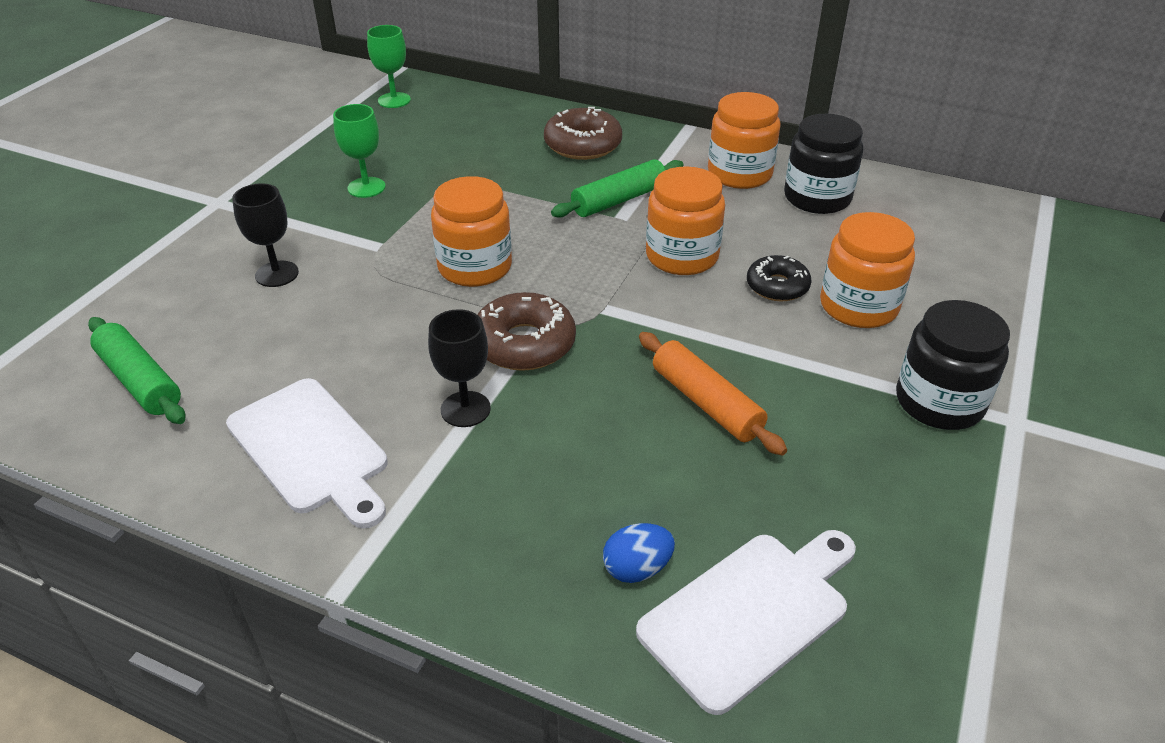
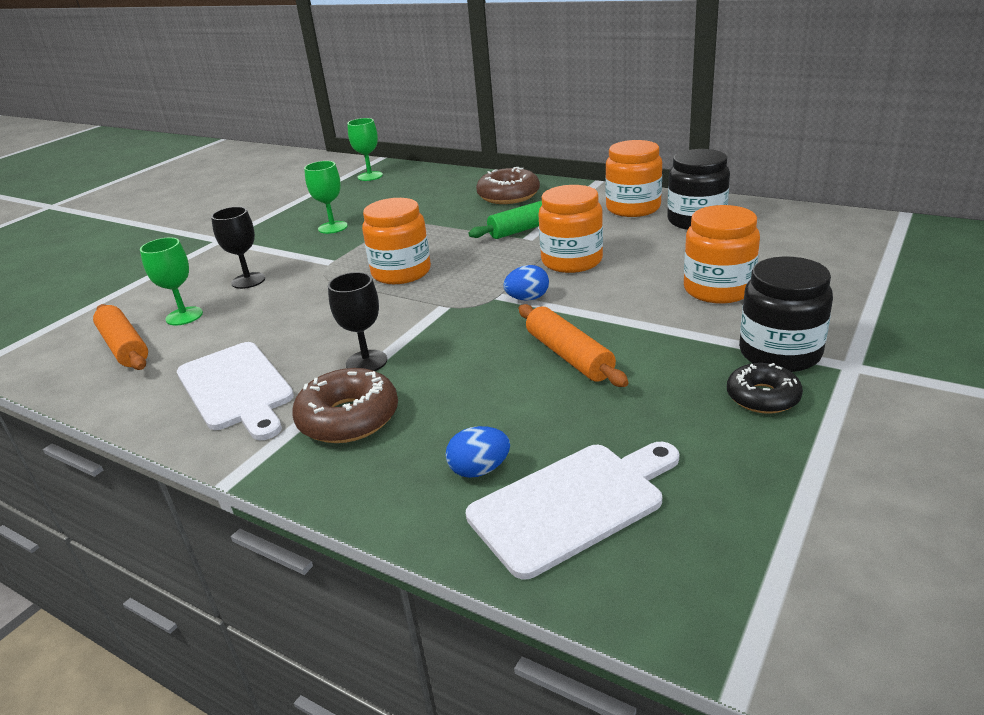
camera: 10 degrees right, 10 degrees down
(140, 381) = (124, 347): green rolling pin -> orange rolling pin
(206, 331) = (184, 316): none -> green goblet
(524, 344) = (426, 319): brown donut -> brown donut (348, 418)
(640, 314) = (527, 299): none -> blue egg
(777, 286) = (649, 278): black donut -> black donut (762, 397)

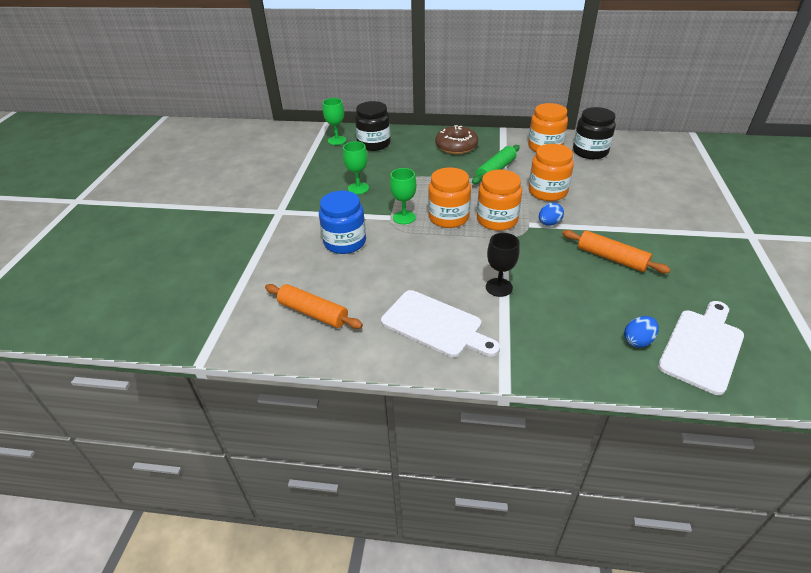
camera: 25 degrees left, 10 degrees up
(184, 316) = (330, 279): green goblet -> green goblet (404, 217)
(248, 280) = (345, 242): black goblet -> blue jar
(348, 418) = (530, 327): brown donut -> none
(718, 289) = (646, 199): orange jar -> orange jar (497, 220)
(762, 397) = (729, 263): black donut -> none
(779, 353) = (713, 234): black jar -> black jar (374, 144)

